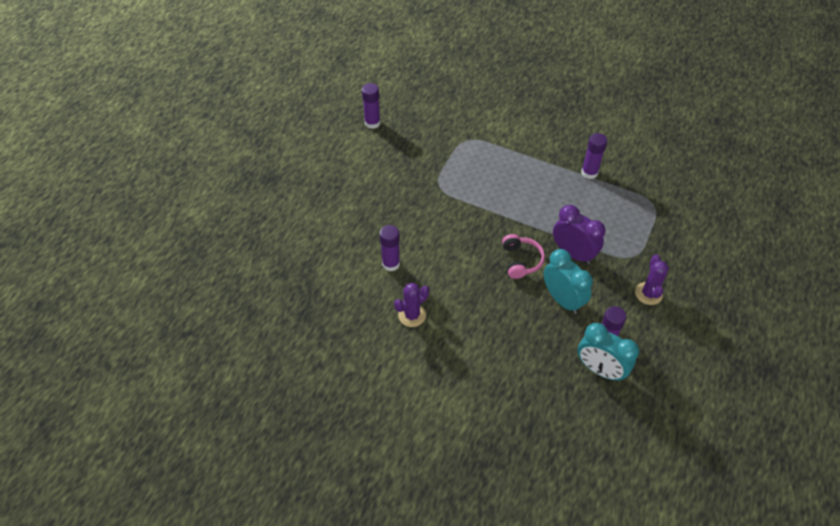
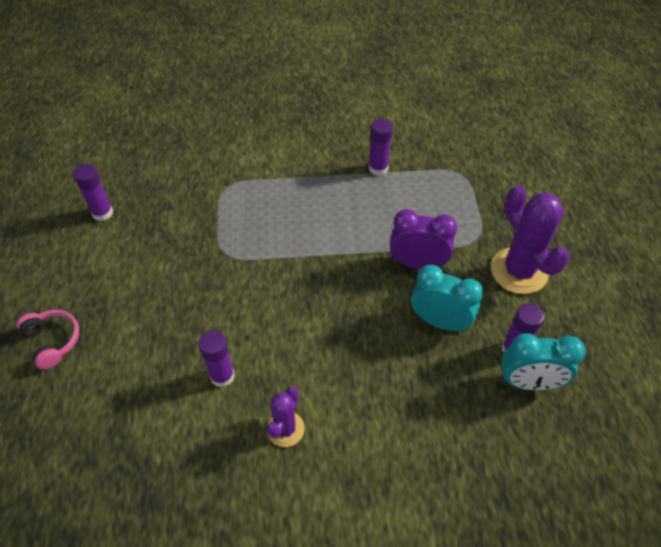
camera: 30 degrees left, 0 degrees up
(521, 260) = (369, 298): pink headphones -> pink headphones (52, 341)
(648, 293) = (519, 271): purple cactus -> purple cactus, size x1.77

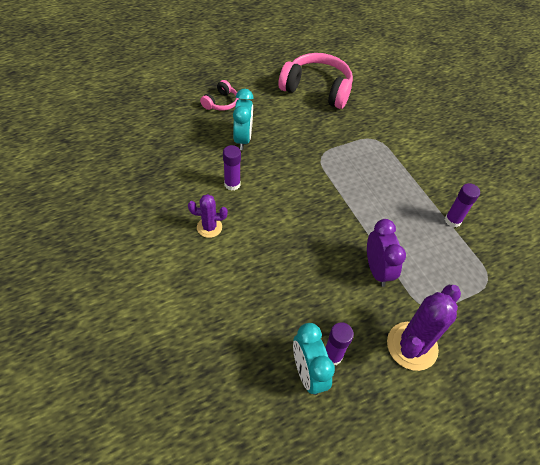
camera: 65 degrees right, 0 degrees up
(102, 213) = (317, 89): purple glue stick -> pink headphones
(440, 321) = (332, 297): turquoise clock -> turquoise clock (243, 139)

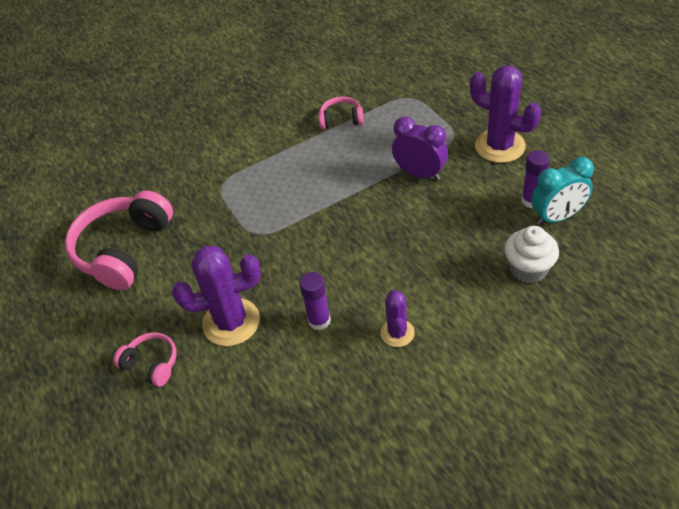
camera: 85 degrees left, 5 degrees down
(243, 139) = (231, 322): turquoise clock -> purple cactus
(249, 330) = (528, 269): none -> white cupcake
(377, 270) = (420, 173): purple clock -> purple clock turned 45 degrees clockwise
(452, 220) = (341, 119): purple glue stick -> pink headphones

